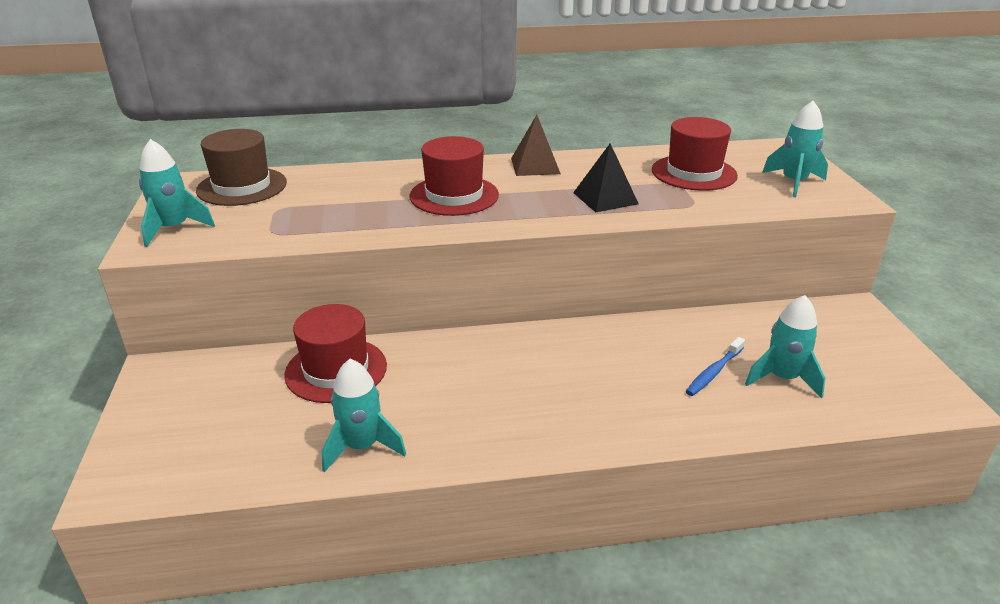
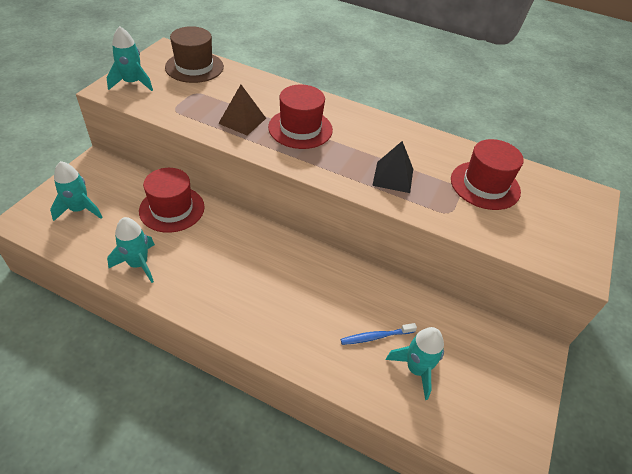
camera: 30 degrees right, 15 degrees up
(535, 166) = (379, 127): brown pyramid -> brown pyramid (242, 121)
(793, 182) = (554, 232): turquoise rocket -> turquoise rocket (79, 210)

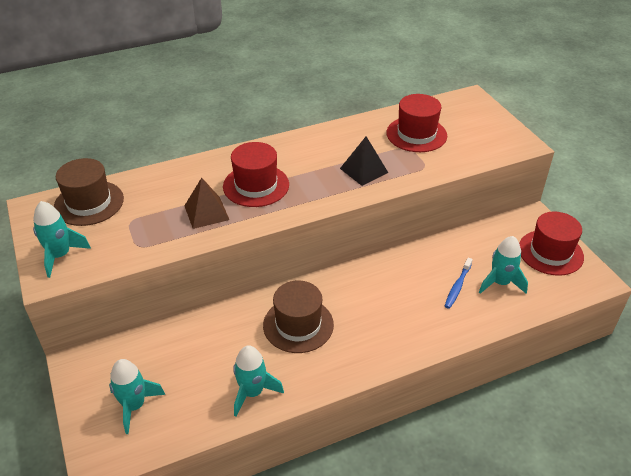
camera: 45 degrees left, 5 degrees down
(172, 209) = (208, 336): red hat -> red hat (550, 252)
(228, 252) = (298, 325): none -> brown hat

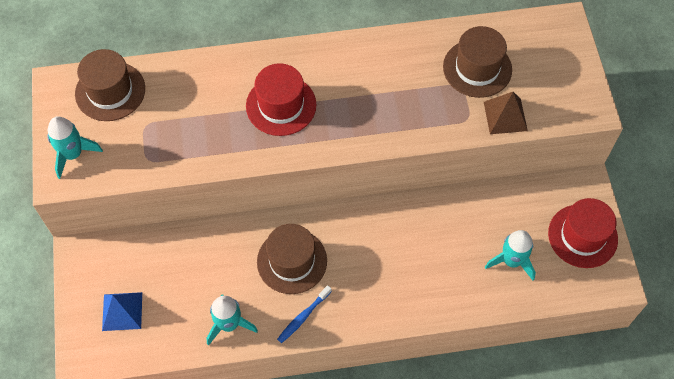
camera: 15 degrees right, 20 degrees up
(134, 406) = (122, 311): turquoise rocket -> blue pyramid
(206, 212) = (222, 131): brown pyramid -> brown pyramid (505, 116)
(364, 170) = (400, 109): black pyramid -> none
(416, 134) = (477, 68): red hat -> brown hat
(457, 286) = (465, 255): blue toothbrush -> blue toothbrush (303, 317)

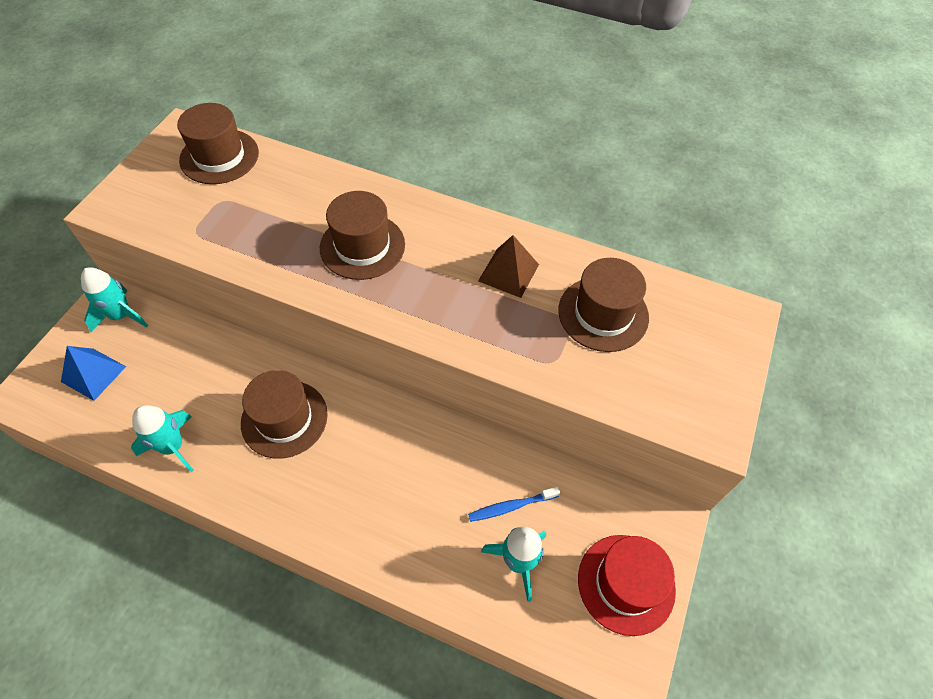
camera: 30 degrees right, 5 degrees down
(73, 154) = (137, 193): turquoise rocket -> turquoise rocket (121, 316)
(281, 105) = (362, 246): red hat -> brown hat
(303, 317) = (248, 484): blue toothbrush -> blue toothbrush (511, 506)
(505, 116) = (600, 382): brown pyramid -> brown pyramid (508, 272)

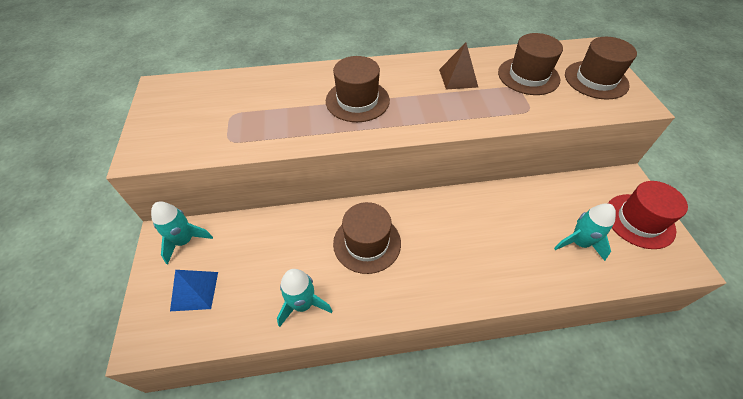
camera: 30 degrees left, 5 degrees down
(219, 156) = (205, 91): brown hat -> brown hat (596, 80)
(511, 506) = (546, 216): blue toothbrush -> none

